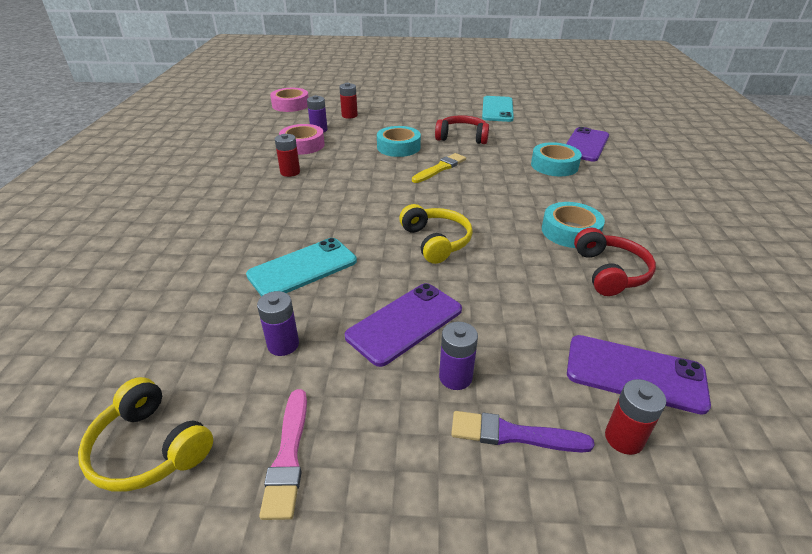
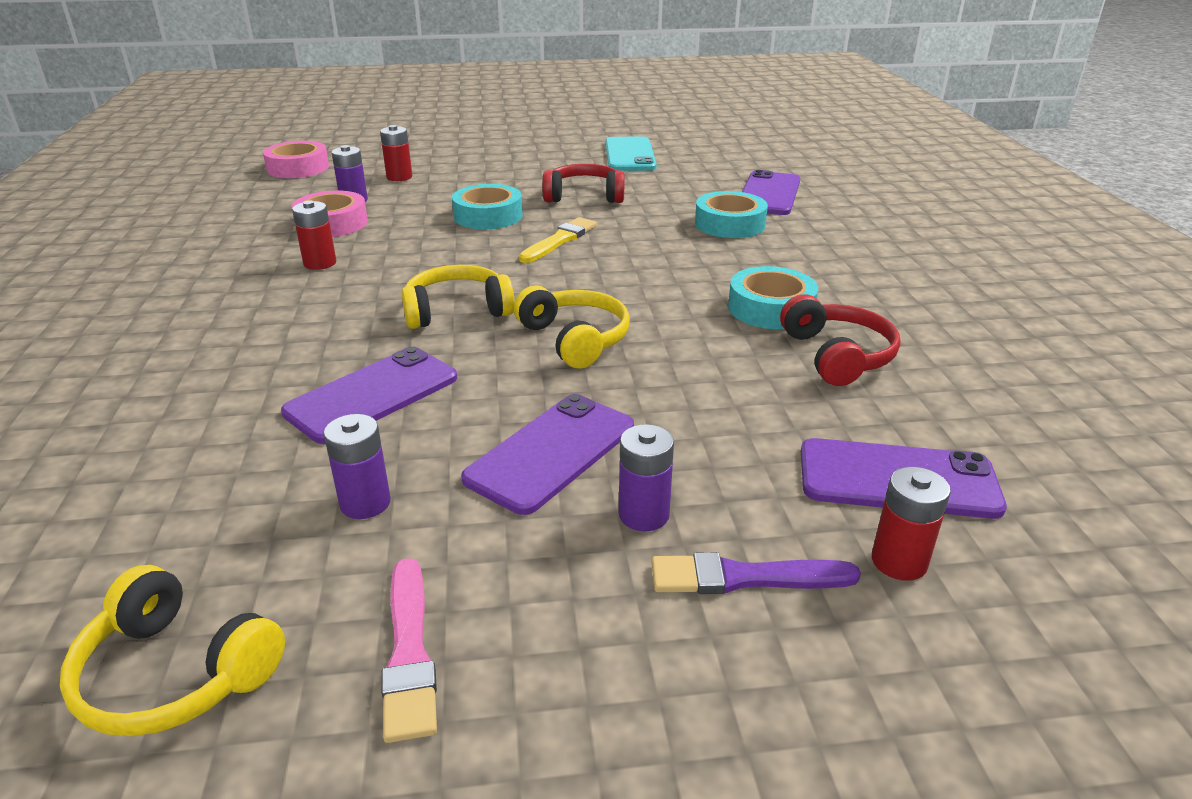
camera: 10 degrees left, 5 degrees down
(303, 268) = (372, 395): turquoise phone -> purple phone
(366, 213) = (457, 310): none -> yellow headphones

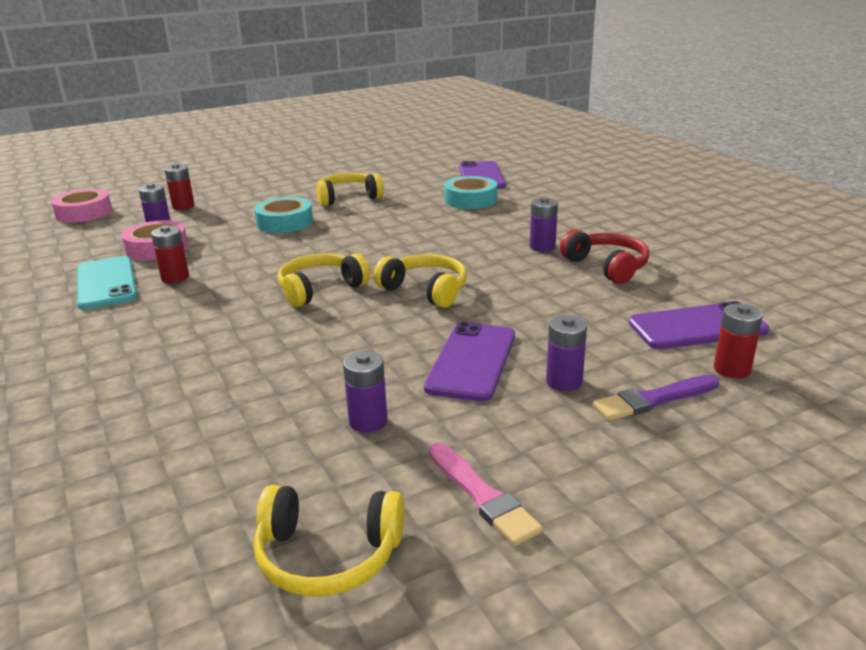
camera: 20 degrees left, 5 degrees down
(372, 395) = (307, 355): purple phone -> none
(559, 240) = (356, 230): yellow brush -> none
(584, 196) = (348, 198): red headphones -> yellow headphones
(629, 155) = (357, 165): turquoise phone -> turquoise phone (106, 283)
(771, 308) = (542, 247): turquoise tape -> purple battery

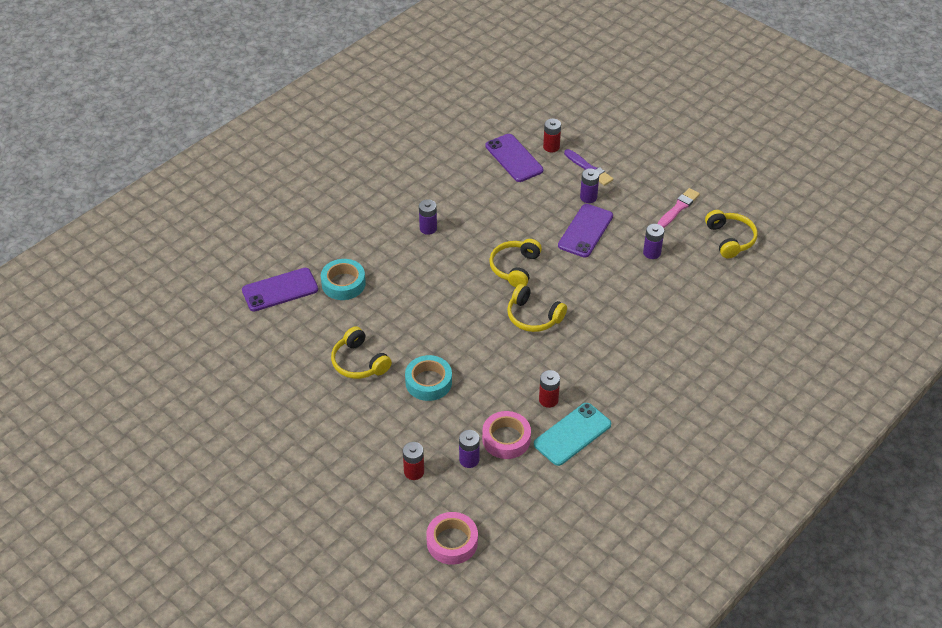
camera: 110 degrees left, 20 degrees up
(472, 361) = (585, 231): purple phone -> purple phone turned 60 degrees counterclockwise
(607, 266) = (449, 196): red headphones -> none

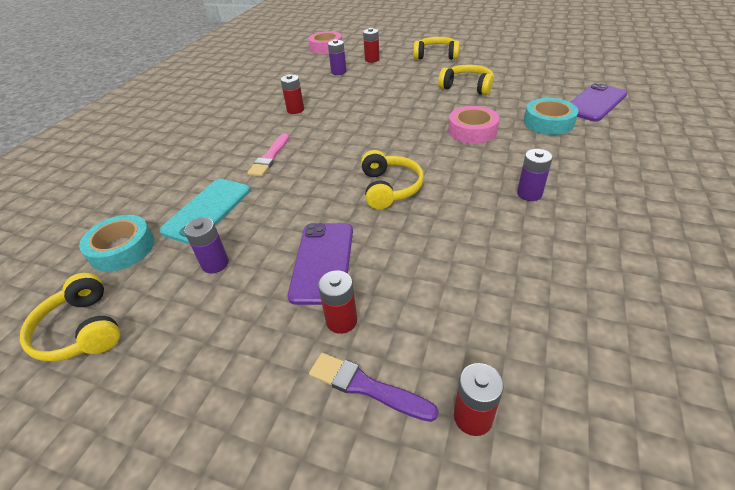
camera: 160 degrees right, 5 degrees down
(428, 382) = (401, 93): turquoise tape -> turquoise tape (122, 249)
(506, 439) = (318, 85): pink tape -> pink tape (472, 131)
(514, 158) = (520, 353): purple phone -> none
(533, 317) = (340, 154): yellow headphones -> yellow headphones (436, 56)
(572, 434) = (267, 100): turquoise phone -> turquoise phone (207, 210)
(588, 197) = (341, 321): purple battery -> red battery
(678, 208) = (172, 360): pink brush -> pink brush (270, 157)

